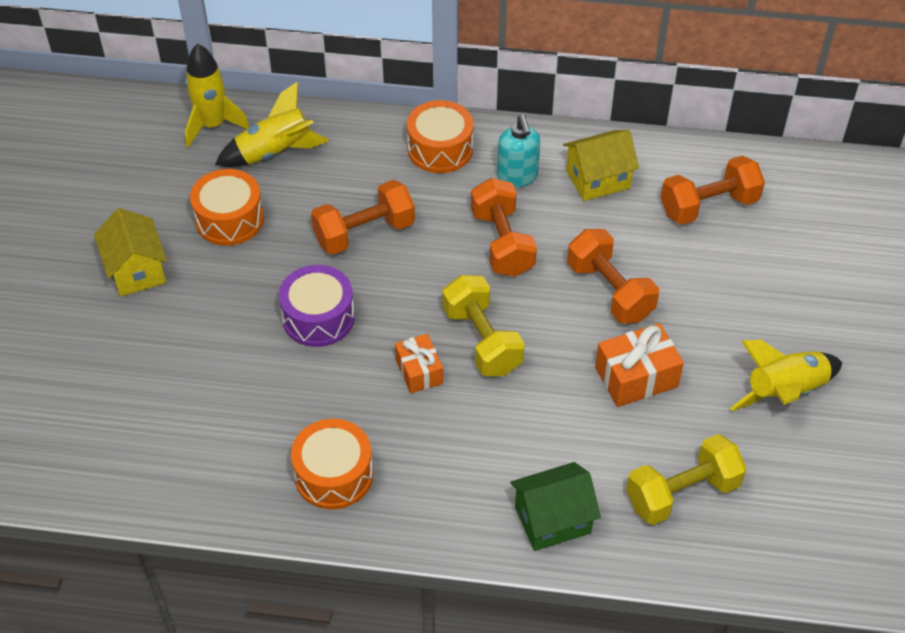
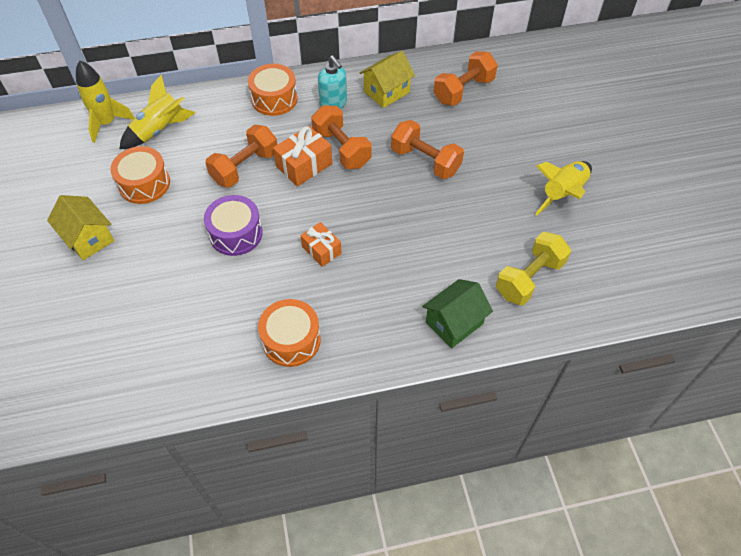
camera: 20 degrees left, 5 degrees up
(482, 340) = (355, 217): yellow dumbbell -> none
(636, 377) = (466, 211): orange gift -> orange gift (304, 165)

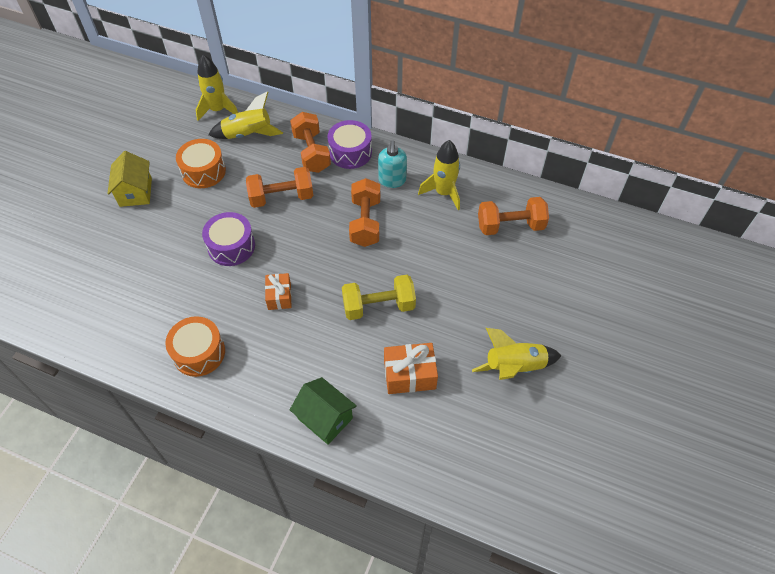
camera: 35 degrees right, 0 degrees up
(274, 99) = (350, 152): orange drum -> purple drum
(304, 165) = (325, 220): orange gift -> orange gift (409, 375)
(386, 92) = (443, 193): yellow house -> yellow rocket
(425, 161) = (422, 270): orange dumbbell -> orange dumbbell (311, 152)
(454, 323) = (325, 418): green house -> green house turned 45 degrees clockwise
(529, 278) = (418, 421): yellow dumbbell -> yellow dumbbell (378, 306)

